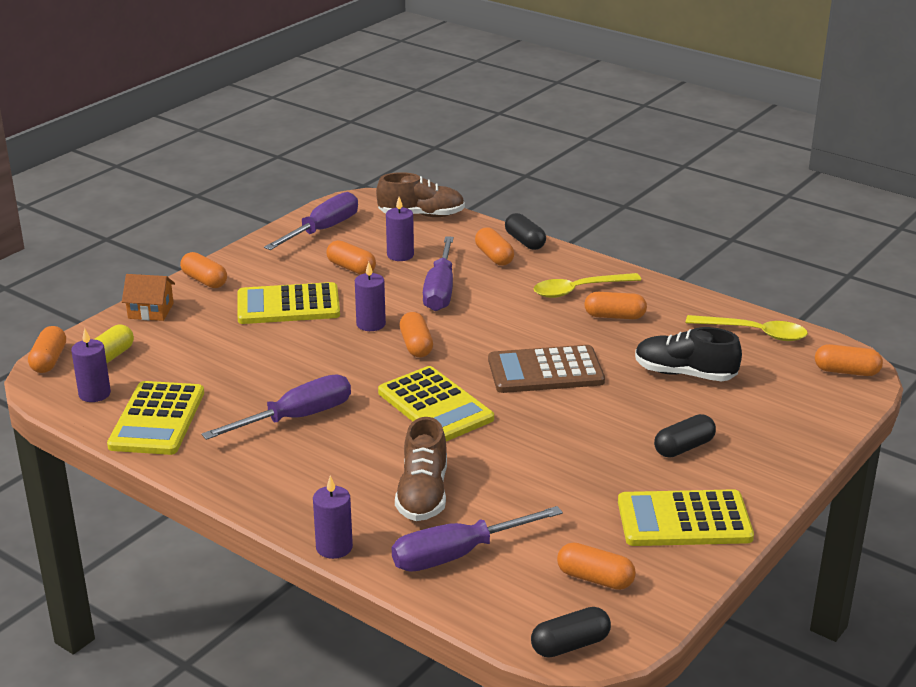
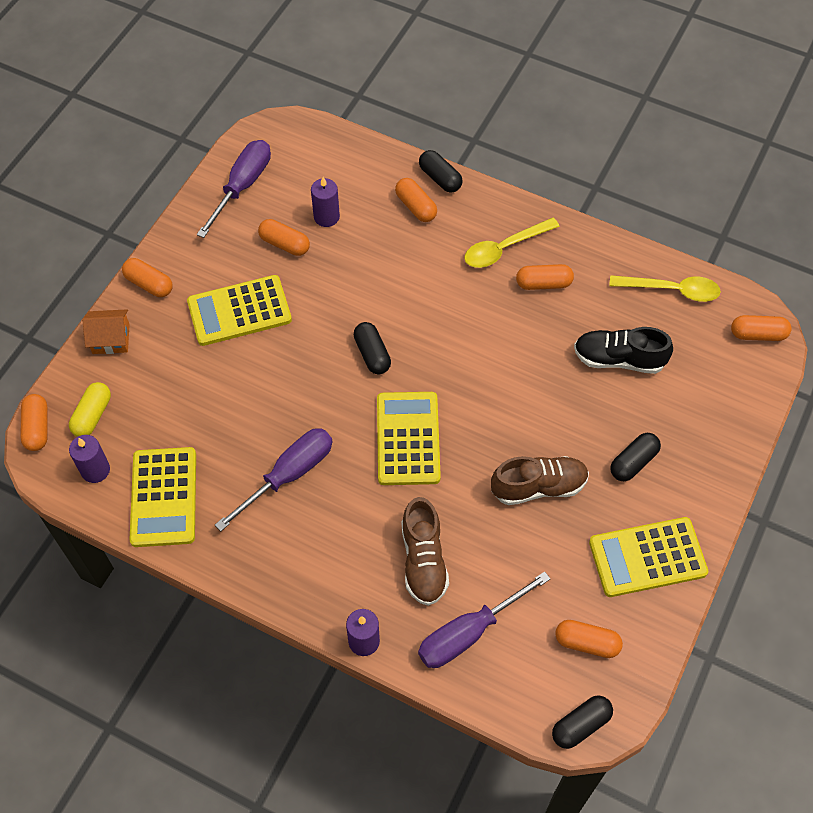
camera: 10 degrees left, 30 degrees up
(371, 324) = (323, 328): purple candle -> none
(416, 345) = (372, 354): orange capsule -> black capsule
(421, 215) = (332, 149): brown shoe -> brown shoe (538, 487)
(435, 406) = (408, 439): yellow calculator -> yellow calculator turned 135 degrees counterclockwise
(440, 290) = (376, 267): purple screwdriver -> none
(545, 371) = (496, 374): brown calculator -> none

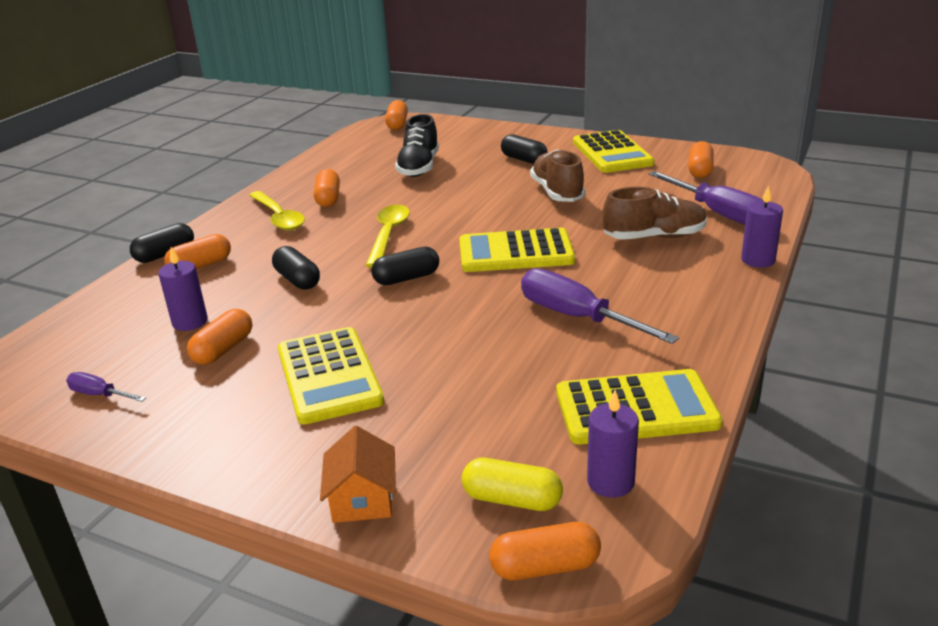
camera: 90 degrees left, 30 degrees down
(149, 284) = (259, 469): orange capsule -> none
(242, 186) = (99, 395): purple screwdriver -> purple screwdriver, size x0.49
(581, 725) = (773, 170): black capsule -> black capsule (297, 280)
(672, 290) = (348, 151): yellow spoon -> yellow spoon (388, 235)

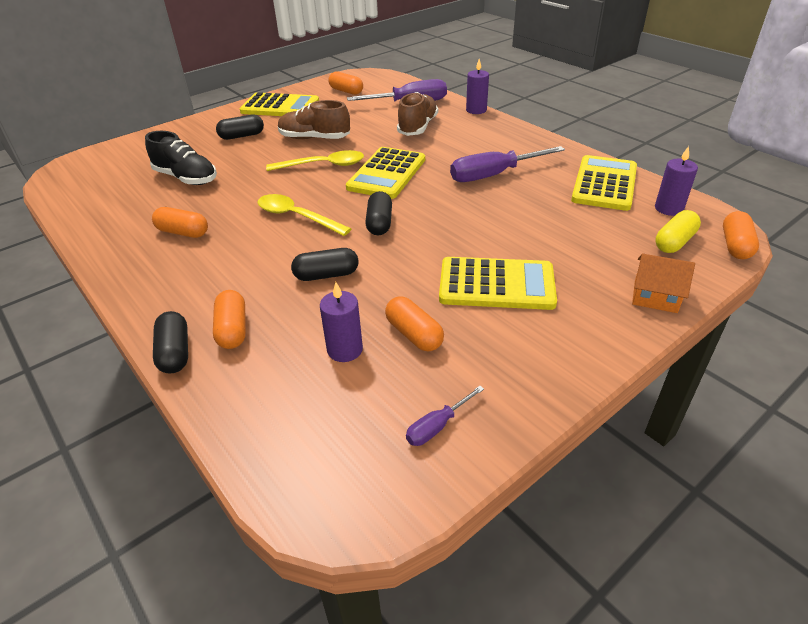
camera: 65 degrees left, 10 degrees up
(278, 217) = (185, 266): yellow spoon -> yellow spoon (323, 165)
(397, 124) = (73, 168): orange capsule -> none

